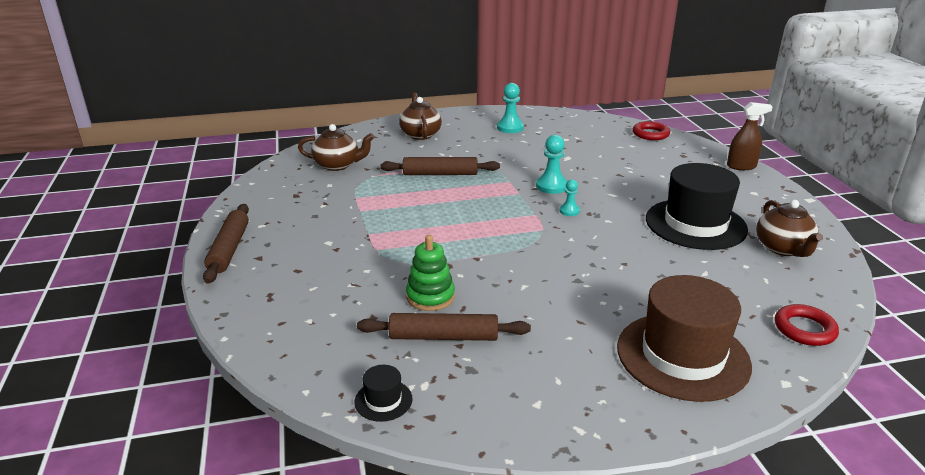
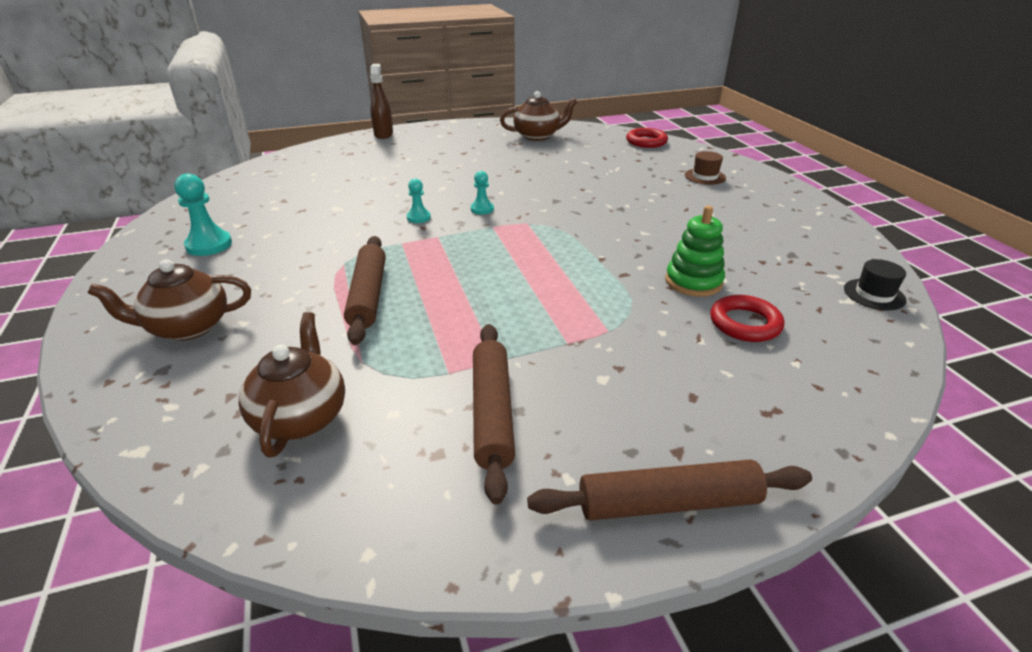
camera: 95 degrees left, 5 degrees up
(444, 336) = (756, 270): brown rolling pin -> brown rolling pin (491, 413)
(551, 186) = (418, 217): turquoise pawn -> turquoise pawn, size x0.60
(650, 134) = (284, 163): red ring -> red ring (745, 323)
(682, 356) = (705, 176): brown hat -> brown hat, size x0.41
(695, 224) = (502, 159): black hat -> none

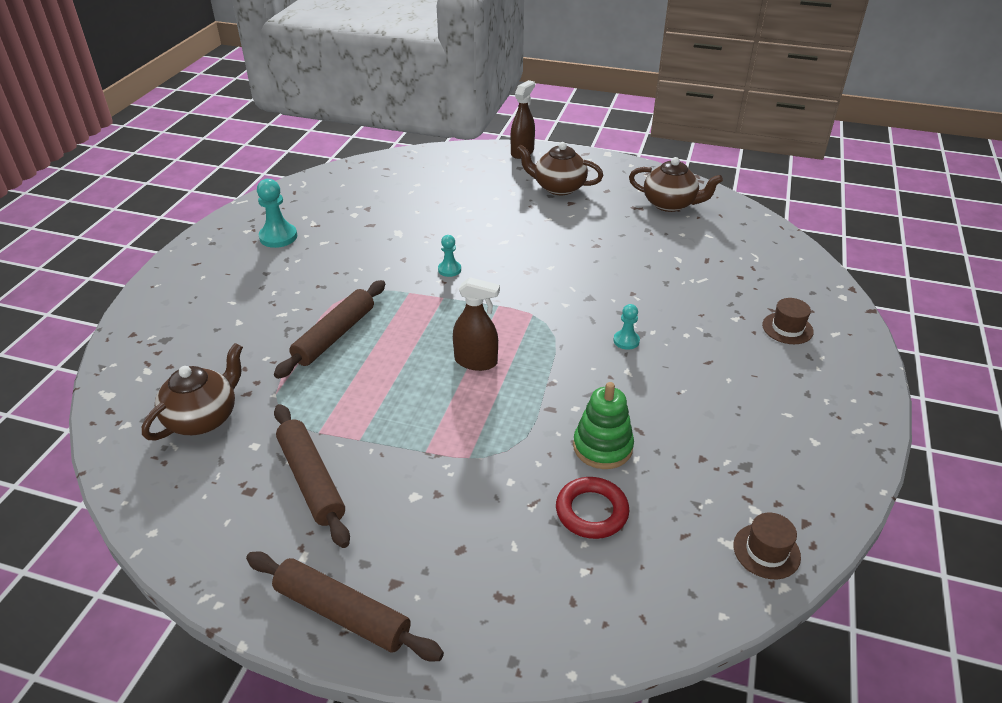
camera: 35 degrees right, 5 degrees up
(187, 327) = (204, 310): brown teapot -> brown teapot (558, 187)
(482, 209) = (511, 281): turquoise pawn -> turquoise pawn (626, 341)
(491, 413) = (311, 480): brown rolling pin -> brown rolling pin turned 60 degrees counterclockwise
(524, 267) = (476, 361): none -> brown spray bottle
(646, 142) = (783, 253): red ring -> none
(874, 294) = (766, 551): black hat -> brown hat

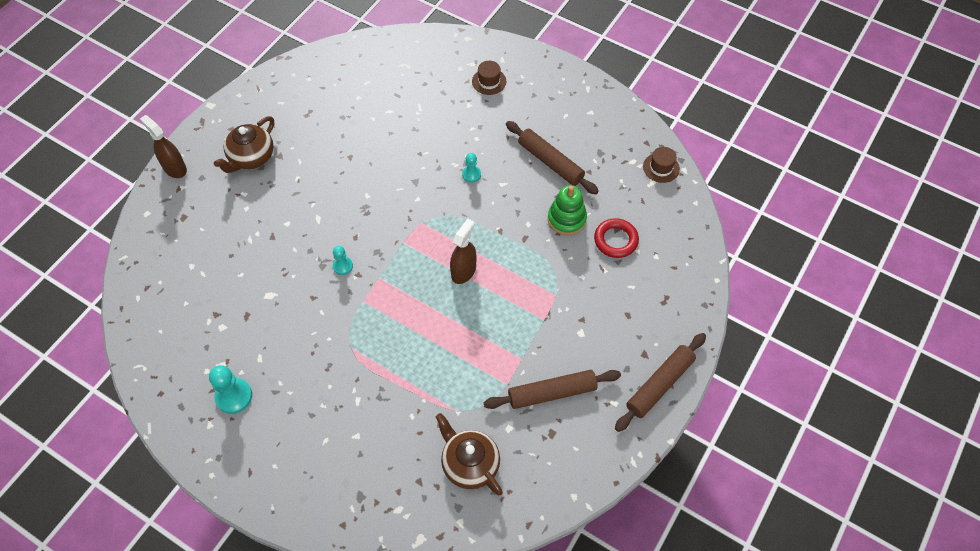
camera: 75 degrees left, 20 degrees up
(335, 336) = (401, 362): brown rolling pin -> brown rolling pin (550, 162)
(670, 204) = (313, 89): brown teapot -> none

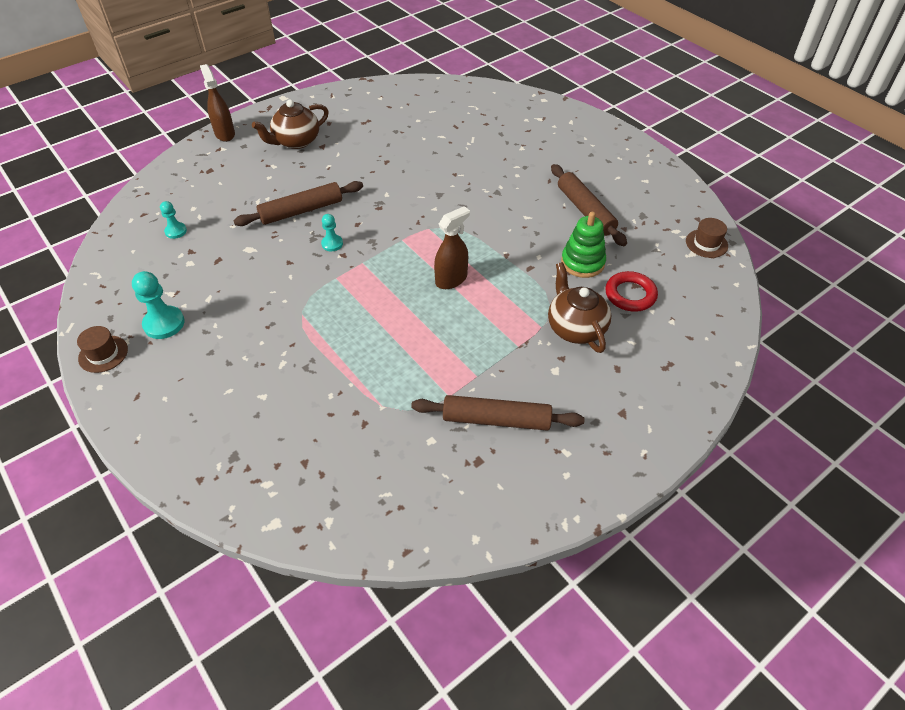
camera: 20 degrees right, 10 degrees down
(469, 464) = (369, 462): brown teapot -> brown teapot (575, 328)
(471, 174) = (498, 202): turquoise pawn -> turquoise pawn (176, 231)
(489, 81) = (550, 135): brown hat -> brown hat (103, 354)
(660, 385) = (630, 450): brown rolling pin -> brown rolling pin (301, 211)

